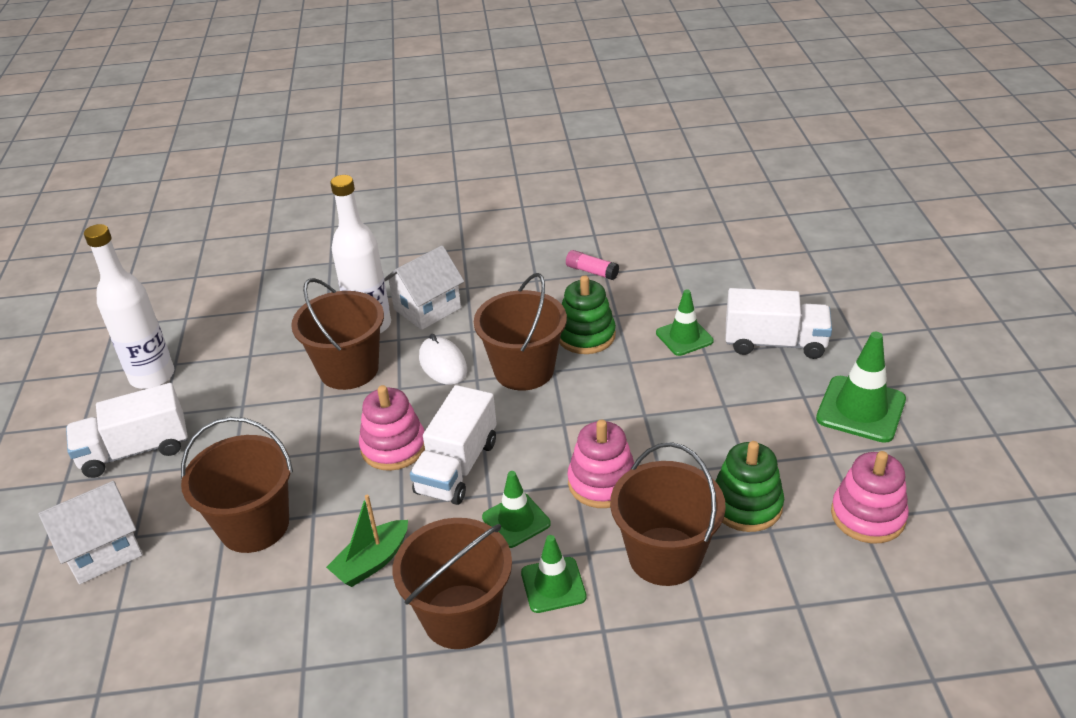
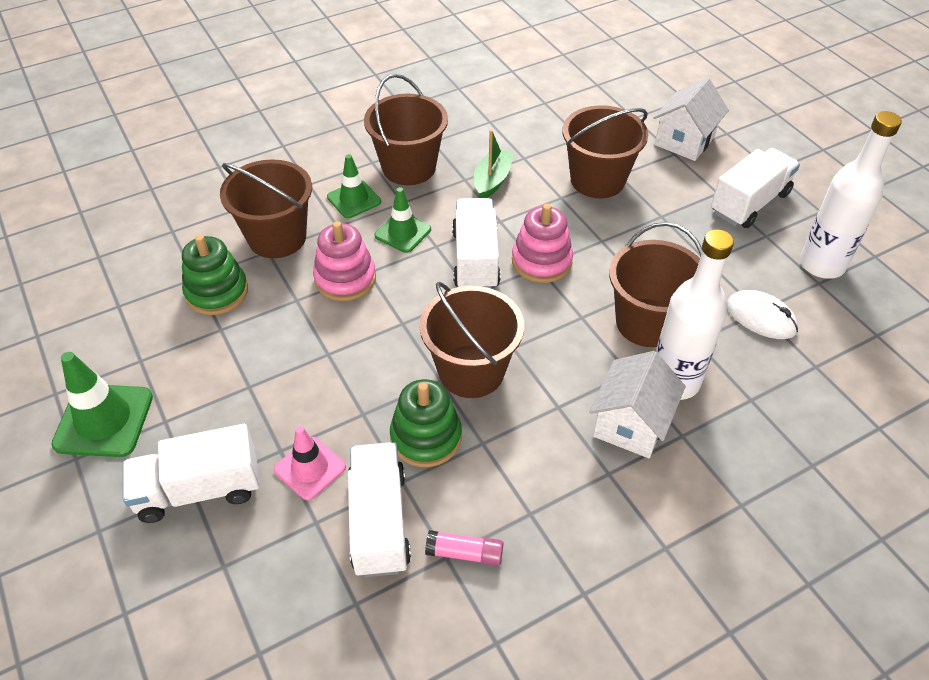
camera: 155 degrees right, 10 degrees up
(443, 364) = (559, 355): white mouse -> white mouse (761, 318)
(642, 297) = (379, 522): none -> white truck
(684, 337) = (310, 468): green traffic cone -> pink traffic cone
(868, 516) = (111, 310): pink stacking toy -> none

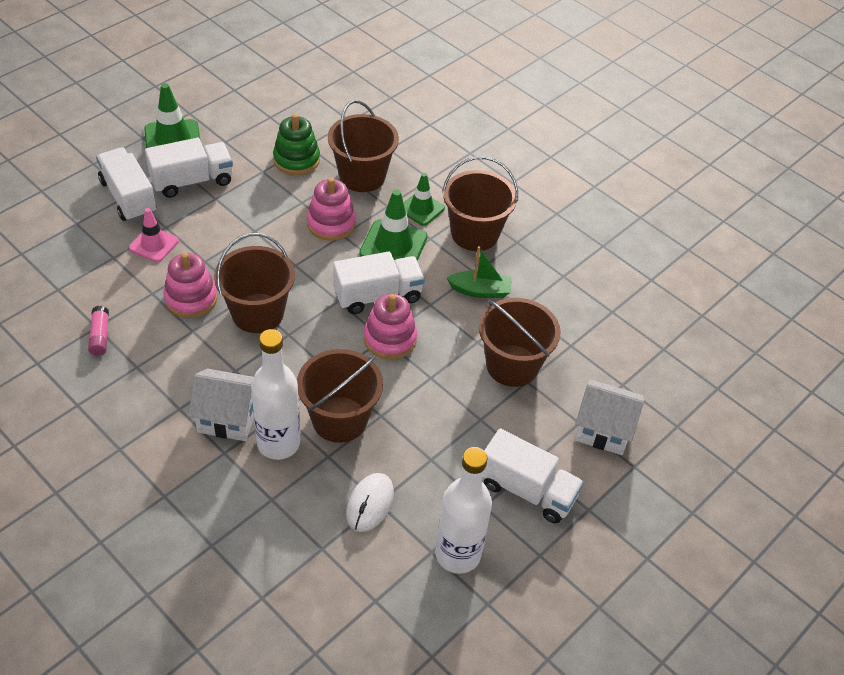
camera: 70 degrees right, 0 degrees up
(379, 522) = (118, 288): white truck -> white truck (192, 181)
(403, 232) = (393, 246): green traffic cone -> green traffic cone, size x1.53
(426, 437) = (191, 298): green stacking toy -> pink stacking toy

